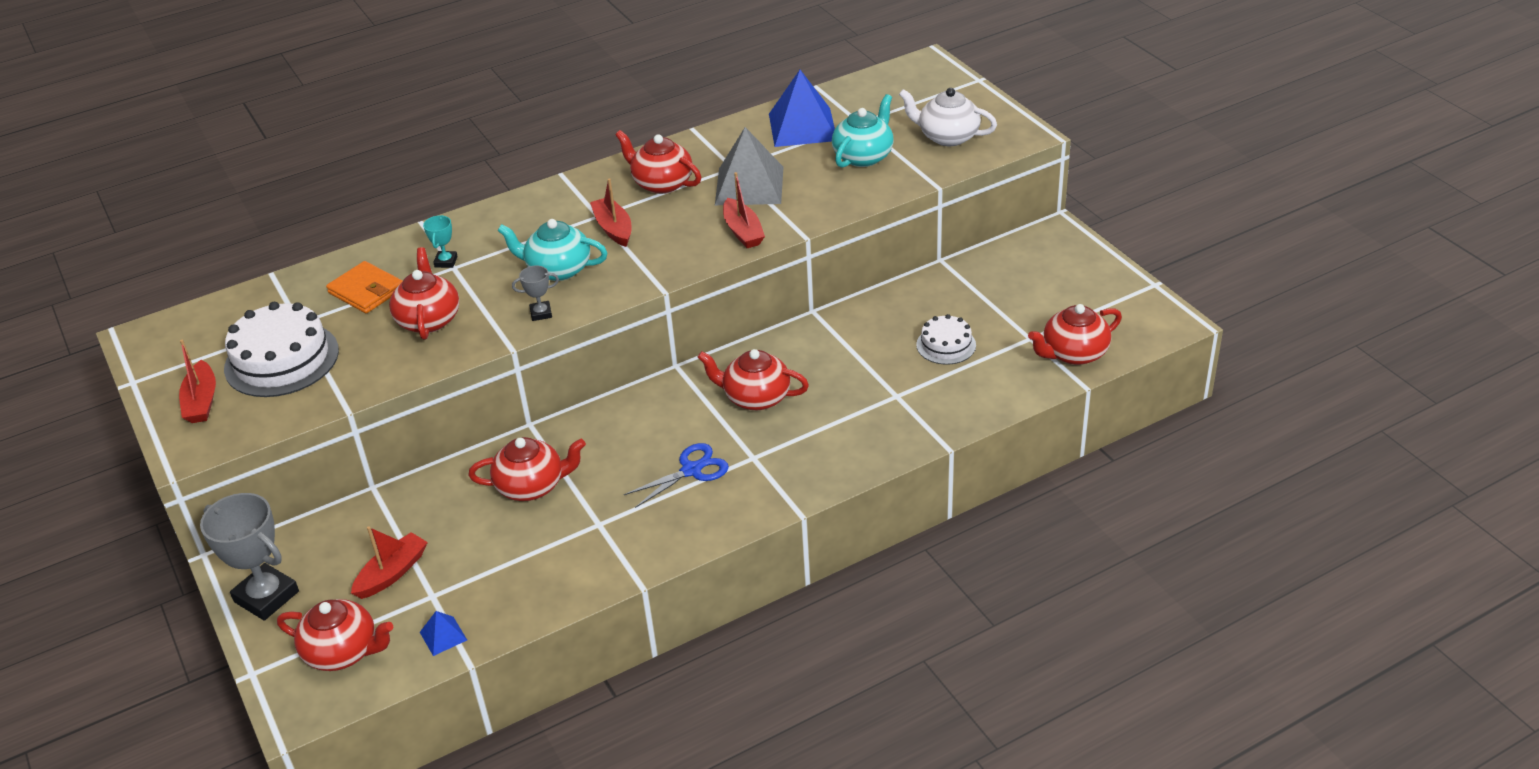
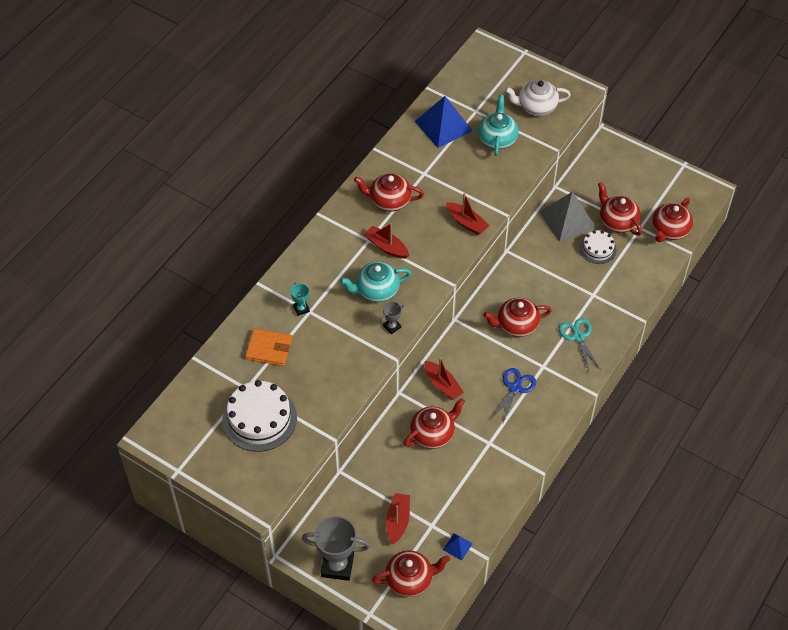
camera: 30 degrees left, 15 degrees up
(202, 401) = (236, 467): red boat -> red boat (442, 385)
(428, 320) = (327, 356): red teapot -> red teapot (617, 221)
(749, 186) = (444, 185): grey pyramid -> grey pyramid (567, 219)
(833, 438) = (578, 337): none -> turquoise scissors

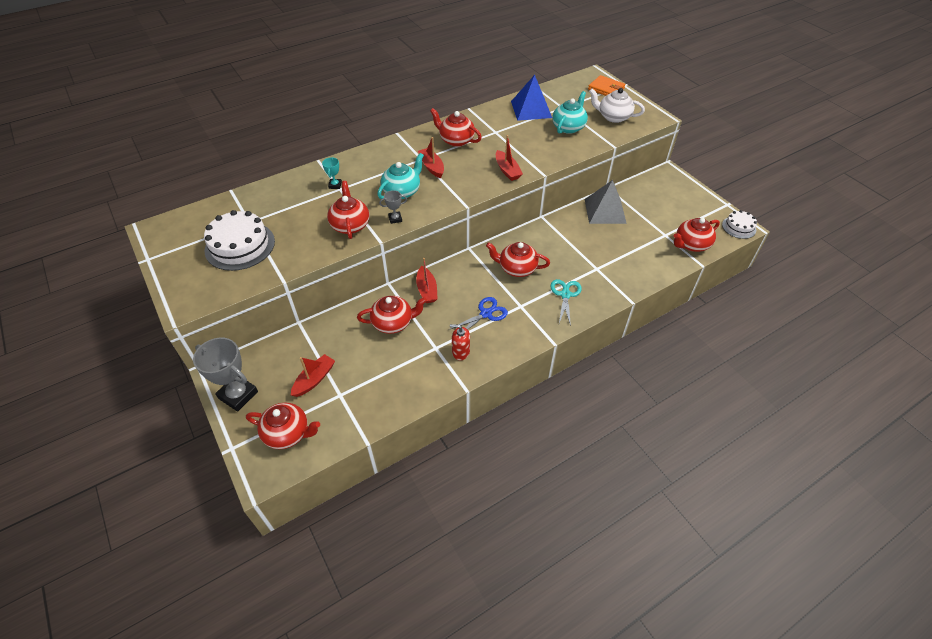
camera: 25 degrees right, 5 degrees down
(269, 349) = (289, 202): orange wallet -> orange wallet (606, 89)
(376, 290) = (402, 191): turquoise teapot -> turquoise teapot turned 120 degrees clockwise
(457, 546) = (349, 422): blue pyramid -> none
(515, 437) = (460, 352): none -> red soap dispenser
(597, 249) = (619, 238): white cake -> white cake (739, 227)
(617, 221) = (647, 225): red teapot -> red teapot (350, 225)

